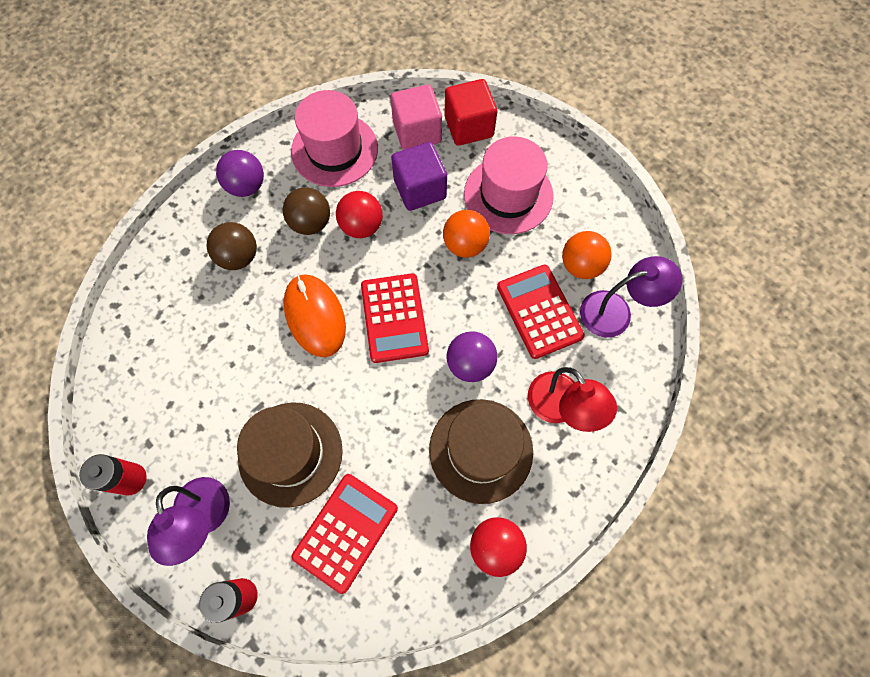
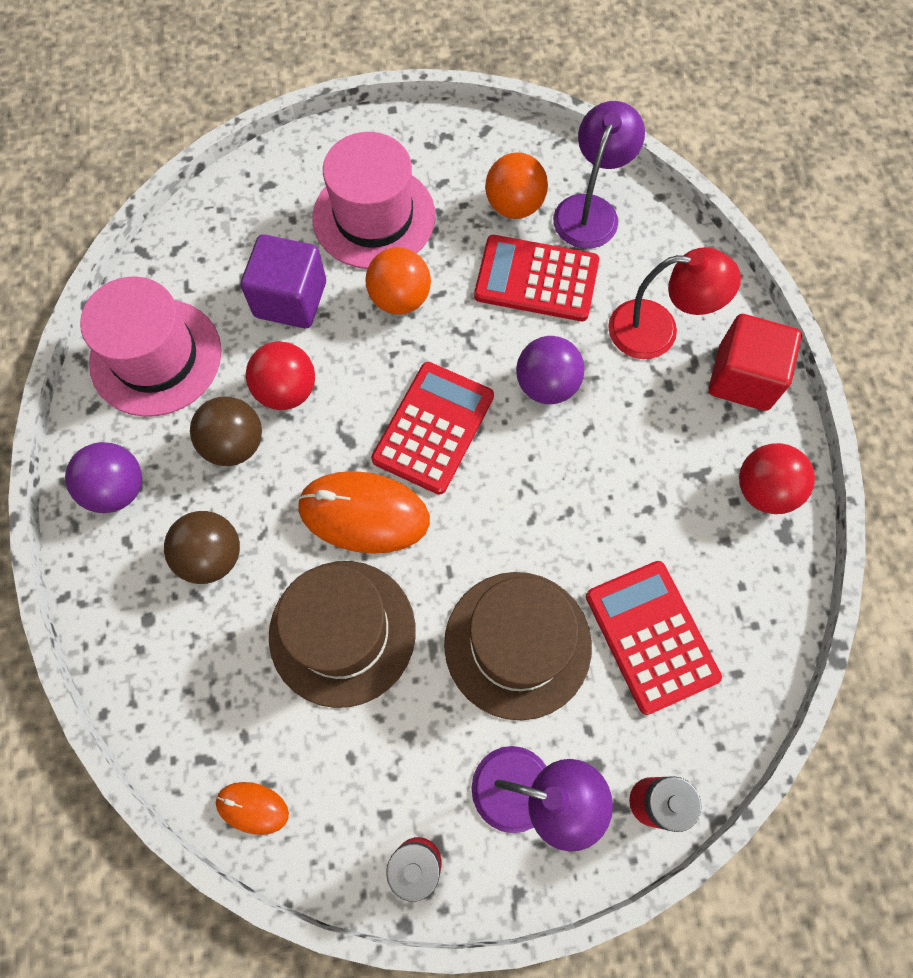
camera: 55 degrees left, 0 degrees up
(114, 372) = (252, 808): none -> orange mouse
(394, 318) = (433, 428): red calculator -> red calculator turned 90 degrees counterclockwise
(417, 132) = (212, 254): pink cube -> none
(468, 127) = (253, 198): red cube -> red cube (743, 378)
(481, 450) = (651, 437): brown hat -> brown hat (342, 632)

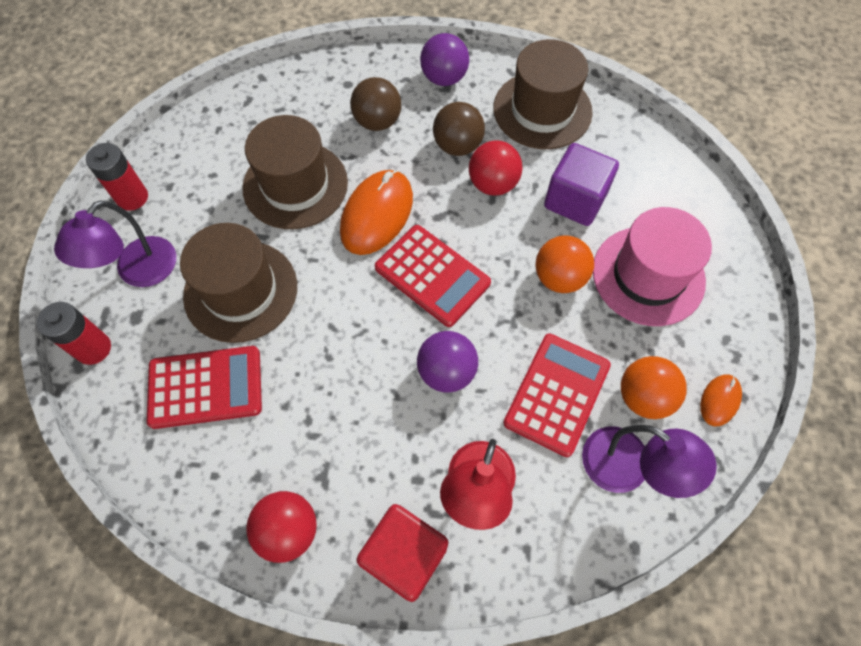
camera: 105 degrees right, 5 degrees down
(156, 357) = (542, 110): pink hat -> brown hat
(252, 808) = (208, 119): orange mouse -> orange mouse (719, 400)

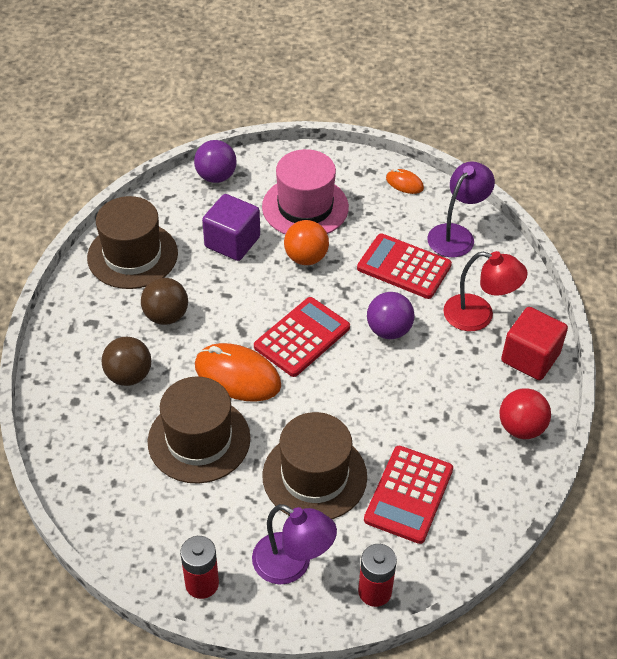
camera: 90 degrees left, 15 degrees down
(205, 387) = (409, 494): red calculator -> red calculator turned 150 degrees counterclockwise
(444, 78) = (81, 323): purple ball -> purple ball (216, 177)
(493, 184) = (211, 293): red ball -> none
(643, 397) = (404, 221): orange ball -> none

